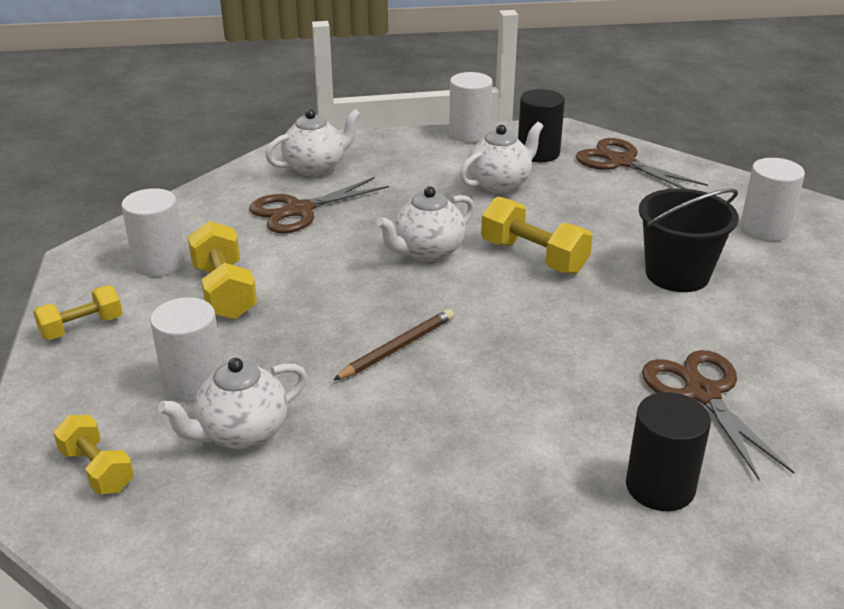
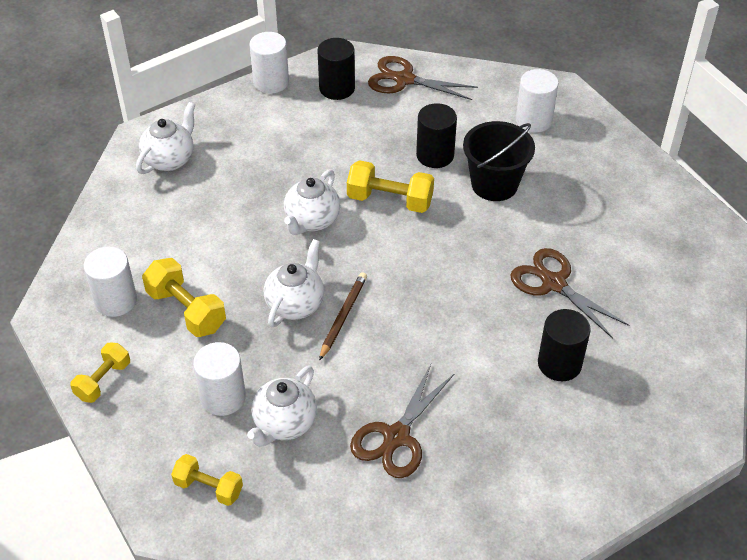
camera: 25 degrees left, 15 degrees up
(299, 210) = (188, 210): brown scissors -> brown scissors (396, 437)
(500, 184) = (326, 133): white teapot -> white teapot (295, 304)
(616, 231) = (435, 155): none -> black cylinder

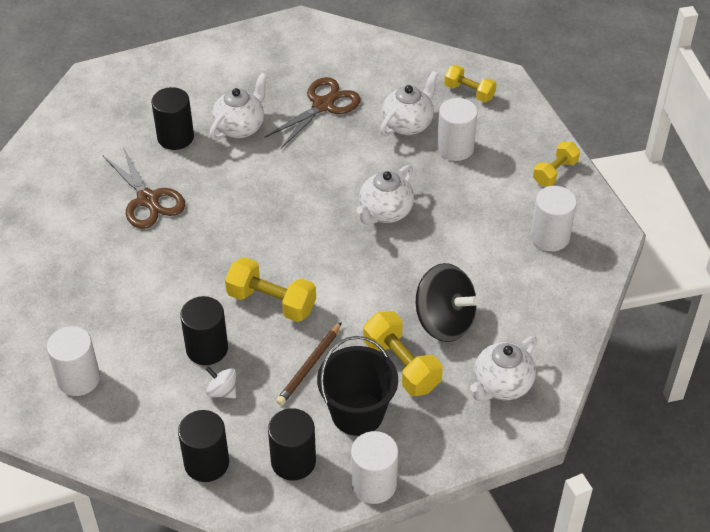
camera: 170 degrees left, 0 degrees up
(186, 310) = (484, 220): yellow dumbbell -> yellow dumbbell (401, 365)
(224, 204) = (444, 321): none -> black spinning top
(312, 220) = (356, 290): white teapot -> white teapot (240, 127)
(343, 316) = (344, 196): brown pencil -> brown pencil (309, 366)
(404, 79) = (206, 463): brown scissors -> black cylinder
(409, 126) = (222, 391): none -> white spinning top
(494, 184) = (158, 305): black bucket -> black bucket (357, 413)

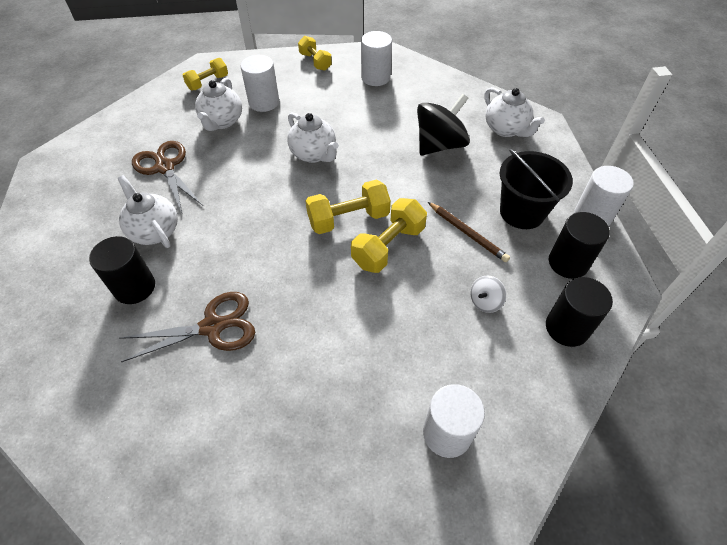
camera: 75 degrees left, 5 degrees up
(207, 348) = (431, 305): black cylinder -> none
(401, 365) = (477, 177): yellow dumbbell -> yellow dumbbell (348, 219)
(408, 124) = (222, 121): white teapot -> white teapot turned 135 degrees counterclockwise

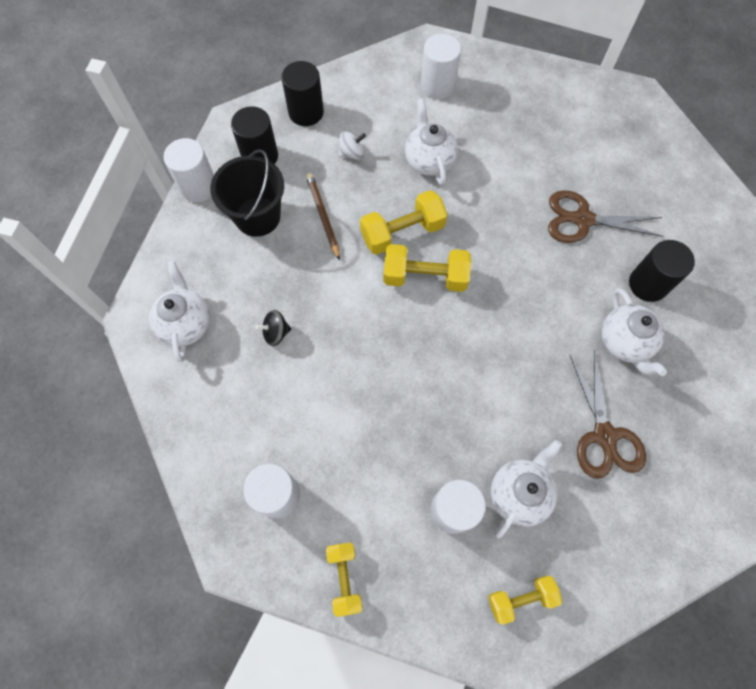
camera: 155 degrees left, 15 degrees up
(314, 154) = (424, 381): white teapot -> white teapot (429, 160)
(439, 145) = (276, 333): black spinning top -> black spinning top, size x0.47

